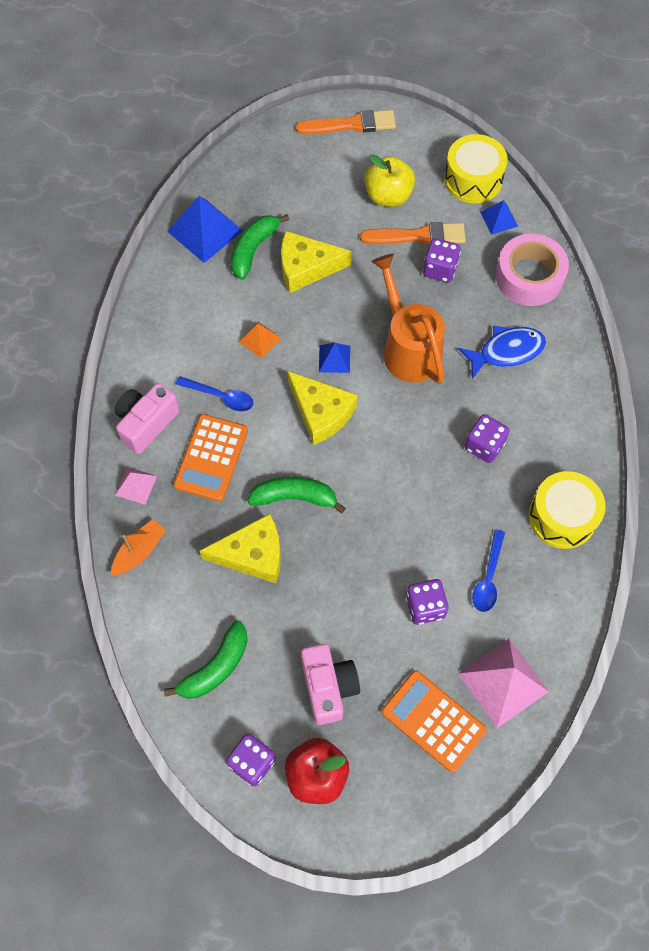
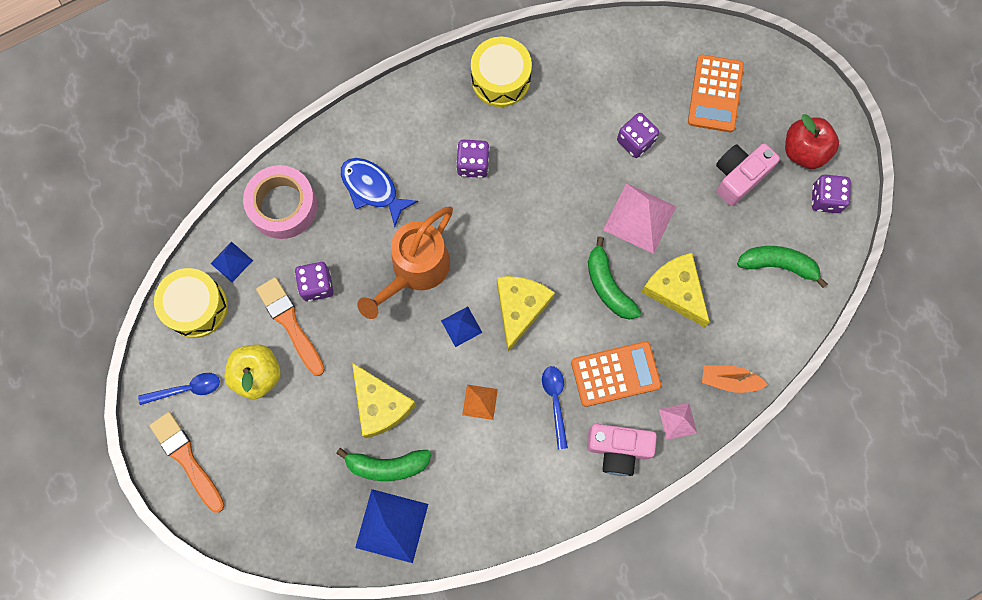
camera: 120 degrees left, 10 degrees up
(488, 577) = (584, 108): blue spoon -> blue spoon (186, 389)
(503, 682) = (657, 61): pink pyramid -> pink pyramid (639, 218)

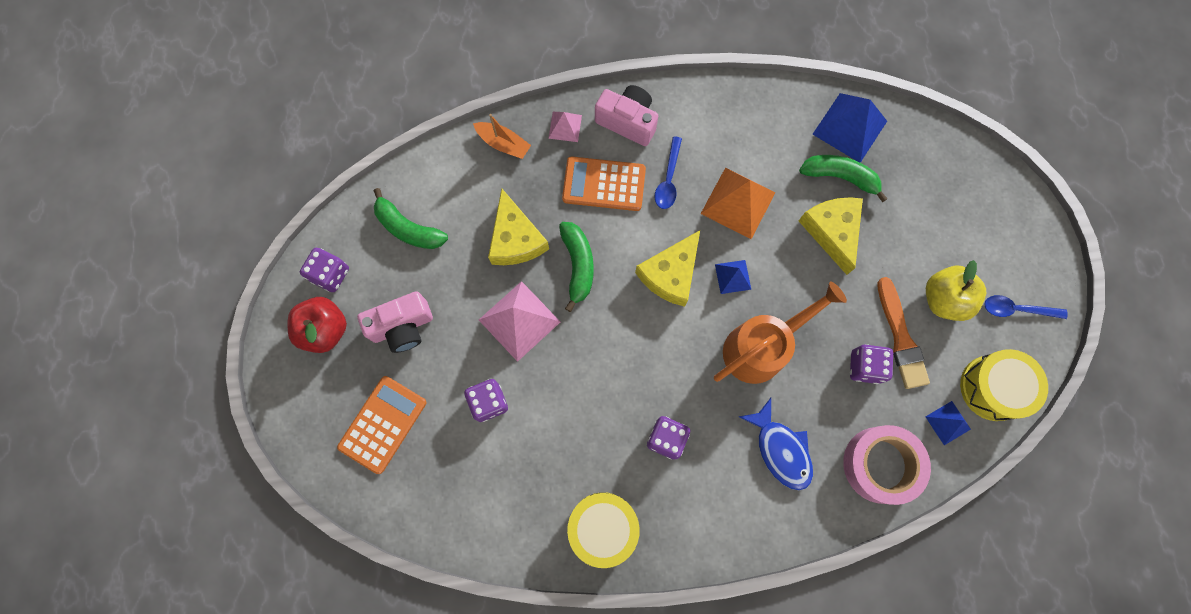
camera: 160 degrees left, 0 degrees up
(187, 459) = (1026, 245): orange brush -> none
(480, 402) = (738, 202): orange pyramid -> orange pyramid, size x1.85

